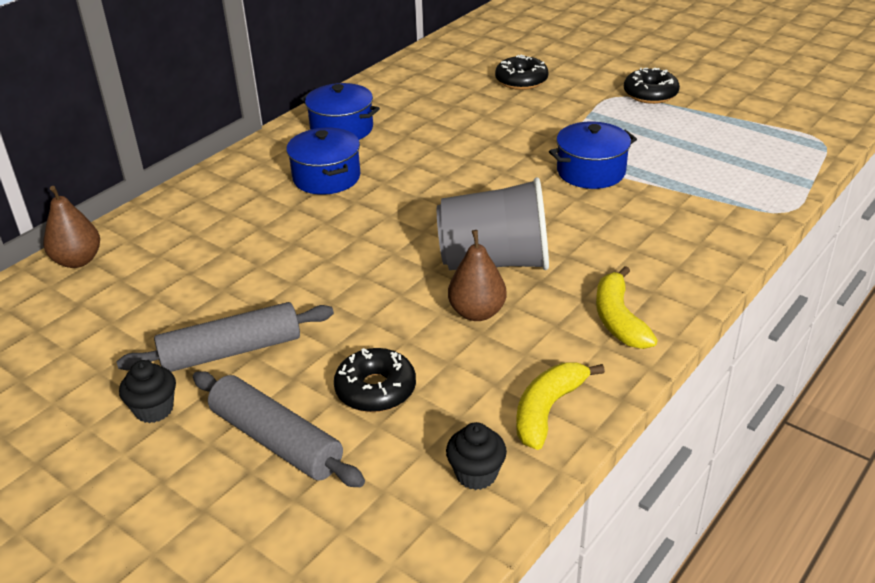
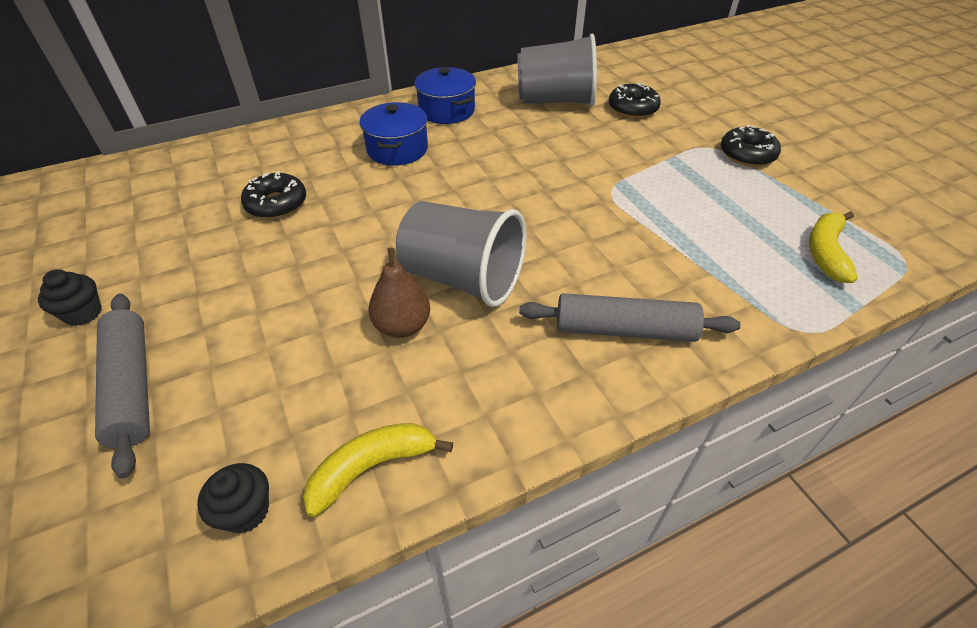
camera: 25 degrees right, 10 degrees up
(78, 260) = (165, 161): brown pear -> none
(231, 351) = (184, 282): grey rolling pin -> grey rolling pin (624, 330)
(375, 389) = (250, 370): black donut -> black donut (276, 204)
(443, 92) = (555, 101): none -> grey cup
(591, 172) = (626, 216): blue pot -> none
(618, 319) = (526, 390): yellow banana -> yellow banana (826, 252)

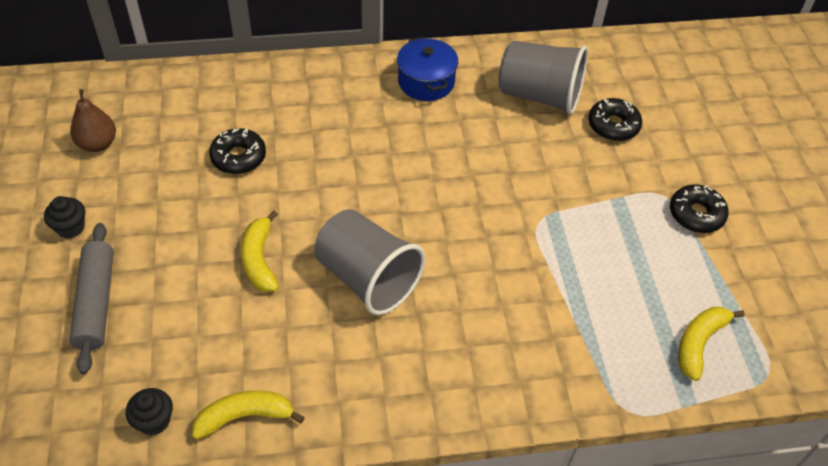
camera: 15 degrees right, 5 degrees up
(332, 290) = (259, 259): none -> yellow banana
(397, 149) = (362, 120): blue pot -> none
(402, 326) = (303, 309): brown pear -> brown pear (98, 144)
(624, 330) = (478, 364): grey rolling pin -> none

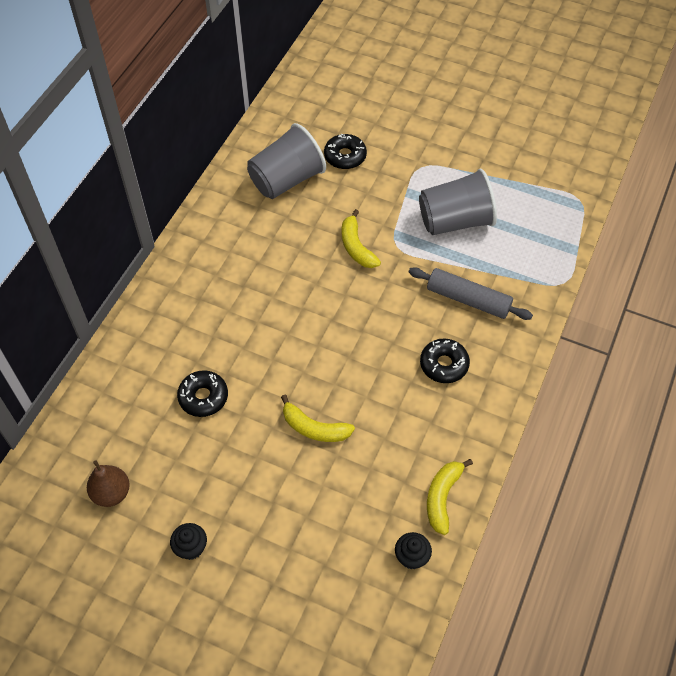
camera: 55 degrees left, 5 degrees up
(96, 302) = (281, 557): grey rolling pin -> grey rolling pin (468, 300)
(367, 278) = (376, 369): grey cup -> grey cup (455, 221)
(426, 82) = (220, 238): blue pot -> none
(696, 214) = (448, 160): black donut -> black donut (444, 365)
(699, 343) = (540, 219): yellow banana -> yellow banana (356, 247)

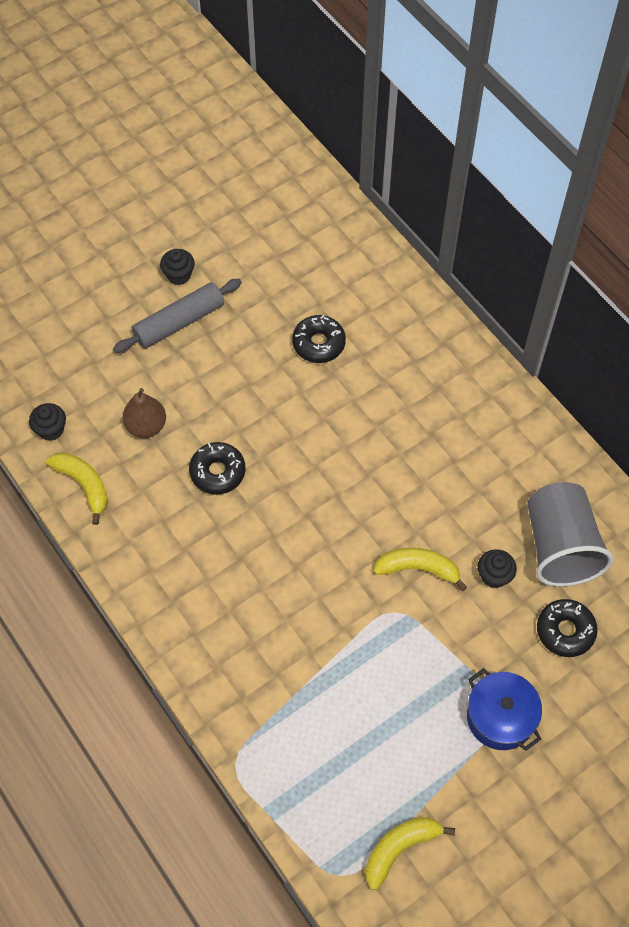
camera: 120 degrees right, 5 degrees up
(111, 493) = (268, 240): brown pear -> brown pear (146, 426)
(314, 428) = (225, 417): yellow banana -> yellow banana (400, 848)
(332, 205) = (494, 576): none -> black cupcake
(425, 165) = (500, 717): none -> blue pot
(444, 365) = (216, 569): black donut -> black donut (217, 472)
(455, 221) = (394, 698): grey cup -> none
(468, 300) = (278, 643): grey rolling pin -> grey rolling pin (179, 322)

